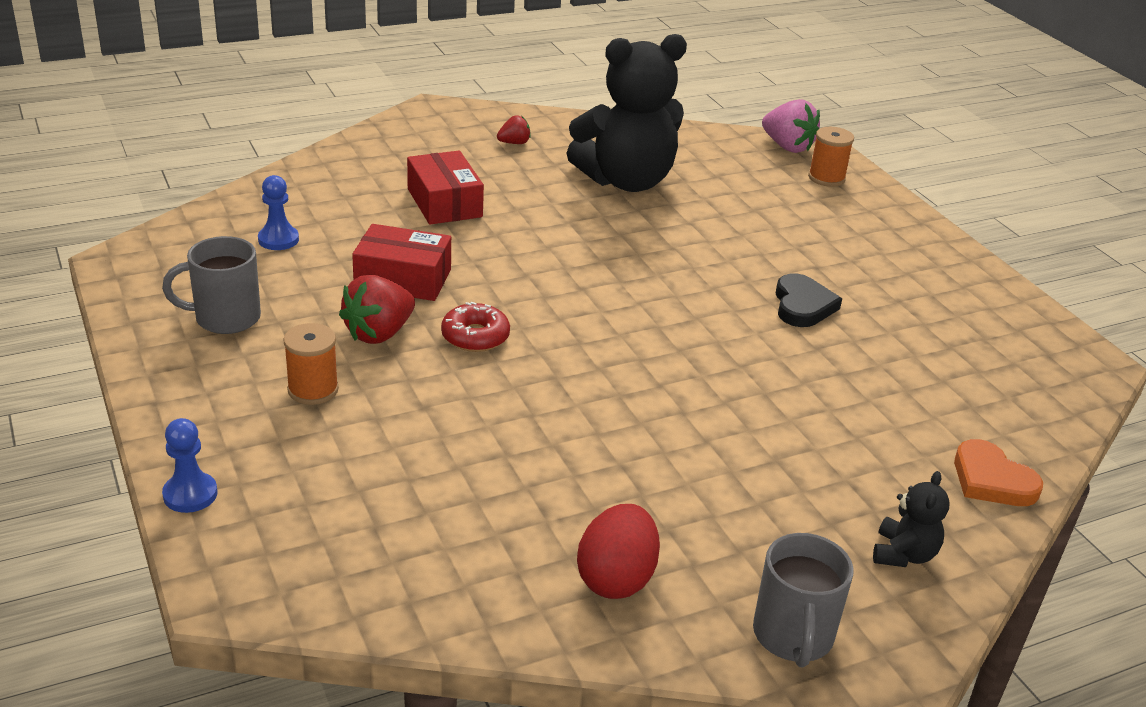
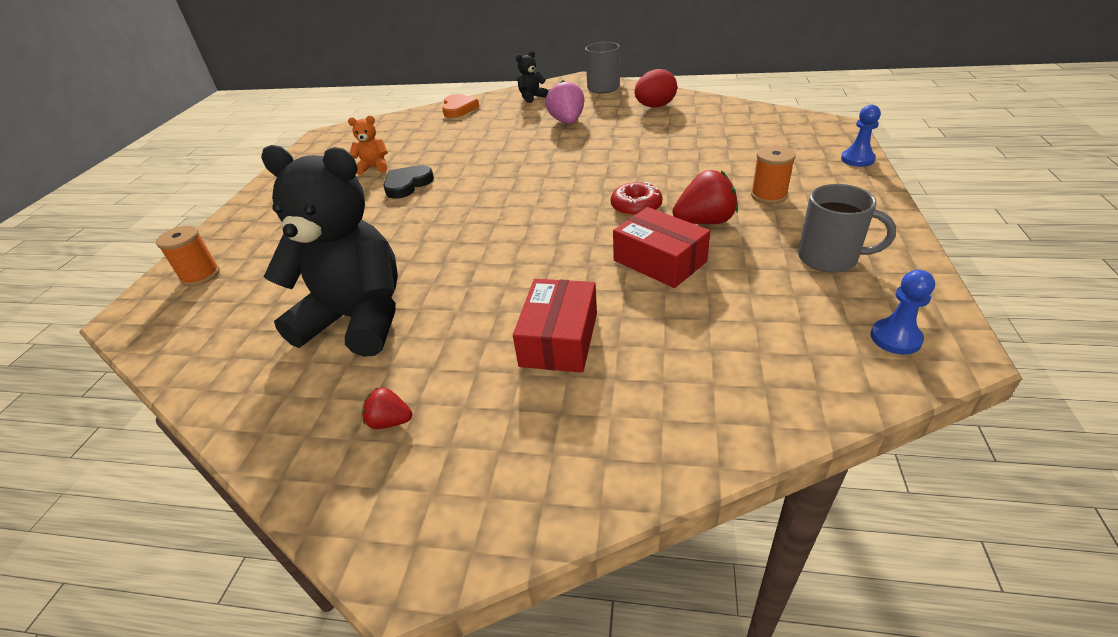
camera: 140 degrees left, 5 degrees up
(278, 239) = (762, 333): blue pawn -> blue pawn (895, 338)
(787, 147) = (153, 322): pink strawberry -> pink strawberry (567, 122)
(895, 321) = (374, 167): none -> orange teddy bear

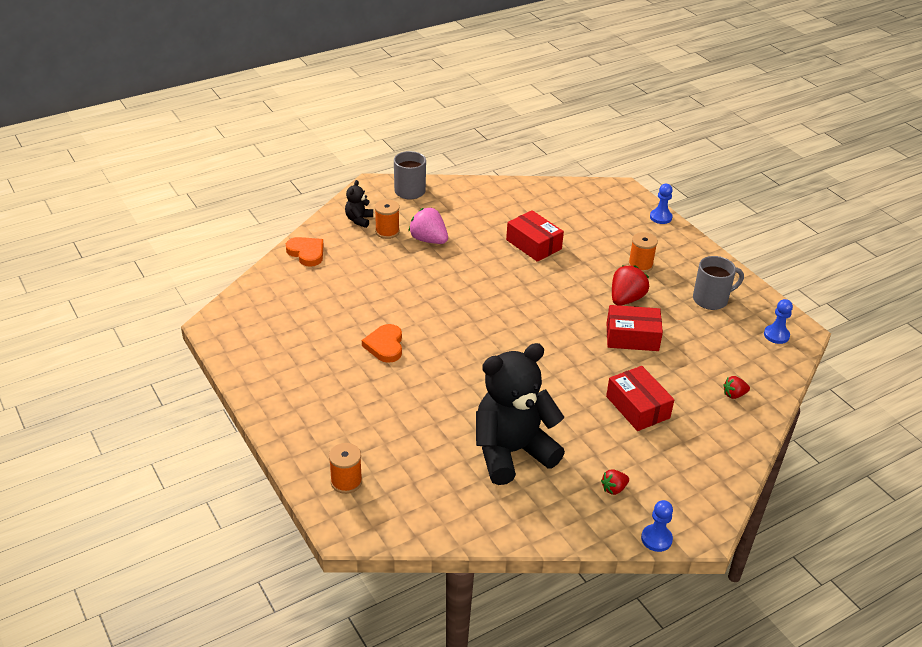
camera: 45 degrees left, 0 degrees up
(335, 528) = (656, 539): none -> blue pawn
(374, 167) = (328, 341): orange teddy bear -> none
(407, 184) = (385, 346): black heart -> orange heart
(541, 109) = (387, 232): none -> orange spool
(636, 206) = (574, 303): red donut -> none
(655, 106) = (479, 203): red egg -> none
(664, 147) = (533, 244): none -> red box
(720, 388) = (734, 395): none -> red strawberry

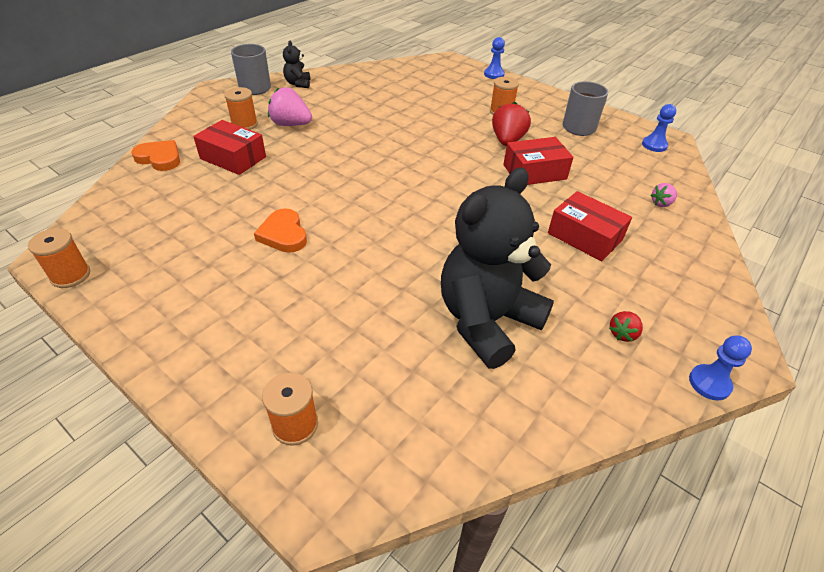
camera: 20 degrees left, 5 degrees up
(223, 342) = (70, 275): none -> orange spool
(359, 220) = (210, 119): black teddy bear -> black teddy bear (298, 84)
(533, 244) = (396, 112): red box -> red box (233, 158)
(734, 395) = (661, 203): red strawberry -> pink strawberry

